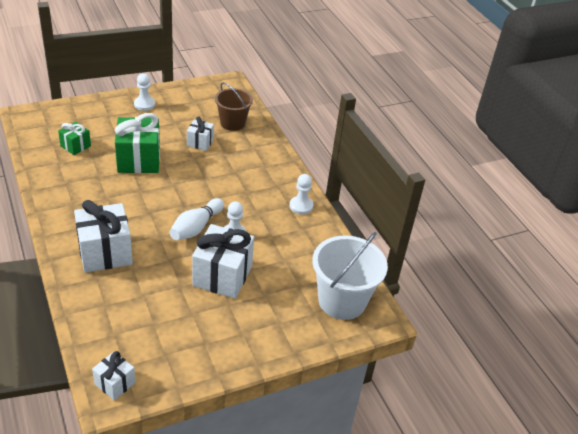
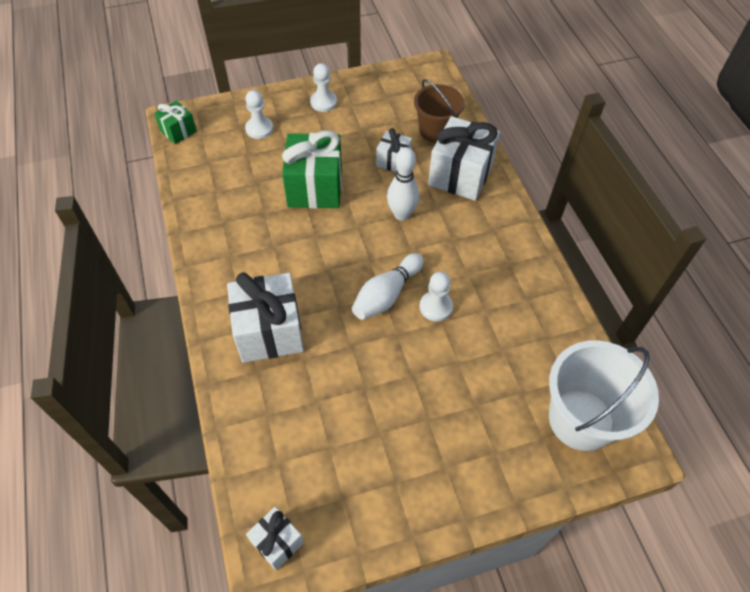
camera: 10 degrees right, 15 degrees up
(75, 146) = (236, 166): green gift -> green gift (178, 131)
(207, 176) = (401, 214): none -> white bowling pin
(222, 276) = (420, 373): white gift -> white gift (460, 175)
(301, 206) = (525, 263): white pawn -> white pawn (259, 129)

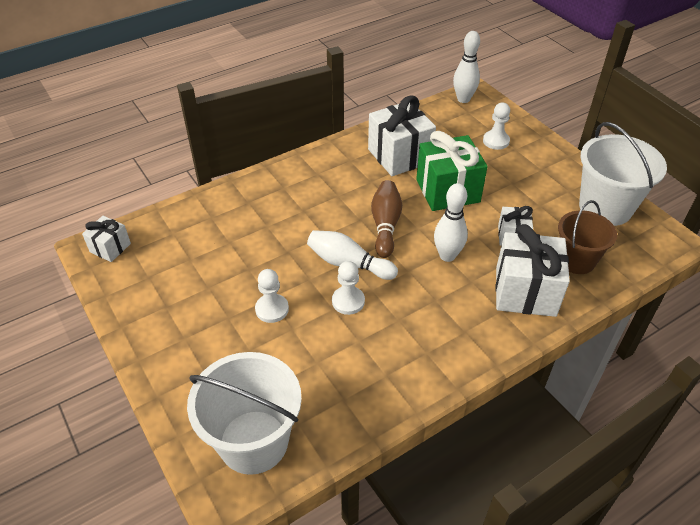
camera: 75 degrees right, 10 degrees down
(178, 131) = (463, 99): green gift -> white bowling pin
(269, 332) = (285, 200): white gift -> white gift (399, 156)
(323, 102) = (557, 172): white pawn -> white pawn (272, 309)
(344, 251) = (385, 225): none -> brown bowling pin
(381, 90) = (605, 207): none -> white bucket

